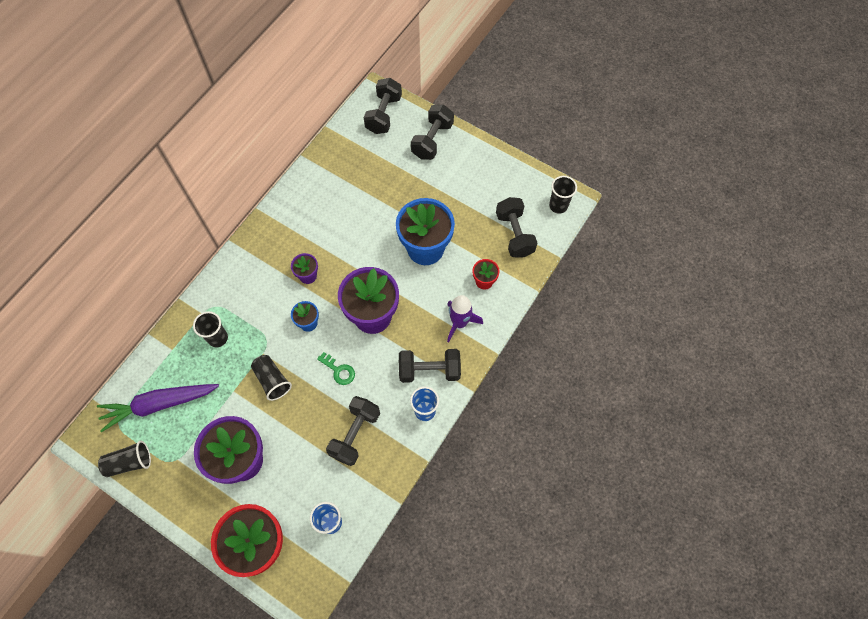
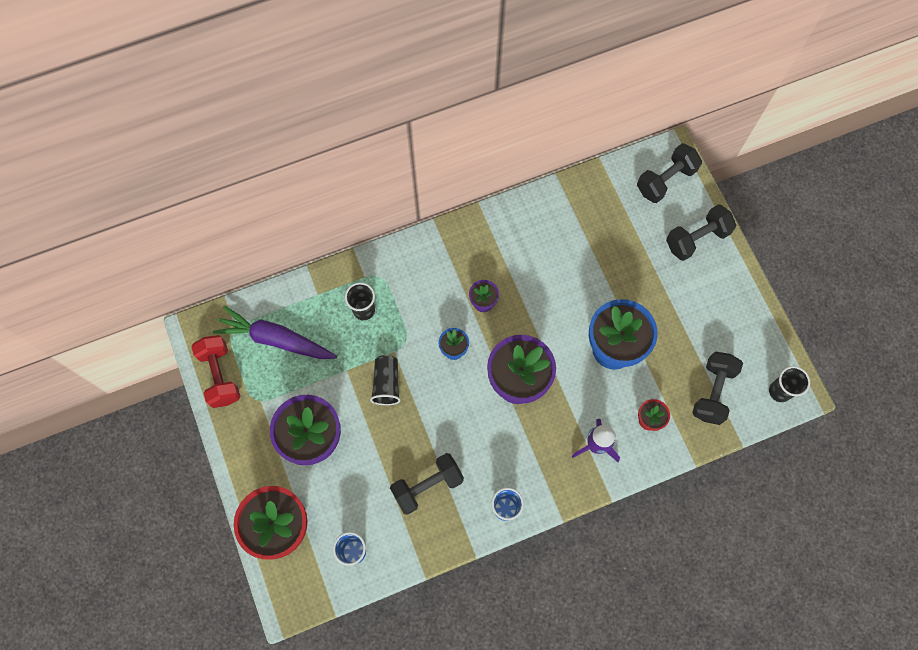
camera: 35 degrees right, 5 degrees up
(129, 462) = (220, 375): black cup -> red dumbbell
(339, 370) = (452, 415): green key -> none
(429, 370) = (535, 473): black dumbbell -> none

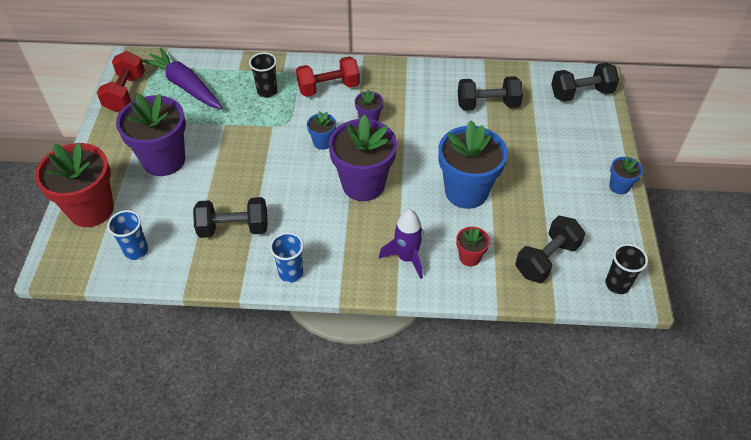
camera: 25 degrees right, 20 degrees down
(386, 383) = (251, 144): black cup -> none
(422, 278) = (328, 88): none -> red dumbbell
(696, 239) = (589, 141): black dumbbell -> black dumbbell (487, 105)
(742, 282) = (619, 186): none -> blue flower pot

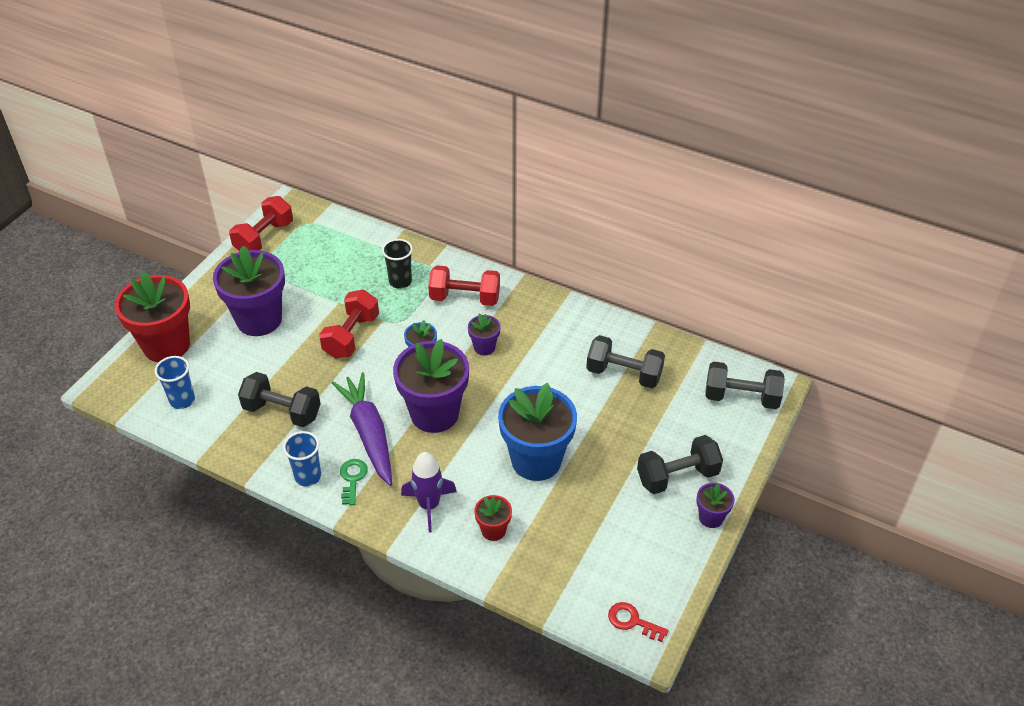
camera: 25 degrees right, 5 degrees down
(185, 86) = (324, 249): purple carrot -> purple carrot (369, 434)
(254, 147) = (351, 336): none -> red dumbbell
(330, 260) = (352, 478): none -> green key
(546, 259) = (573, 564): black dumbbell -> black dumbbell (677, 476)
(617, 284) = (632, 621): black cup -> red key
(619, 186) = (711, 517): blue flower pot -> purple flower pot

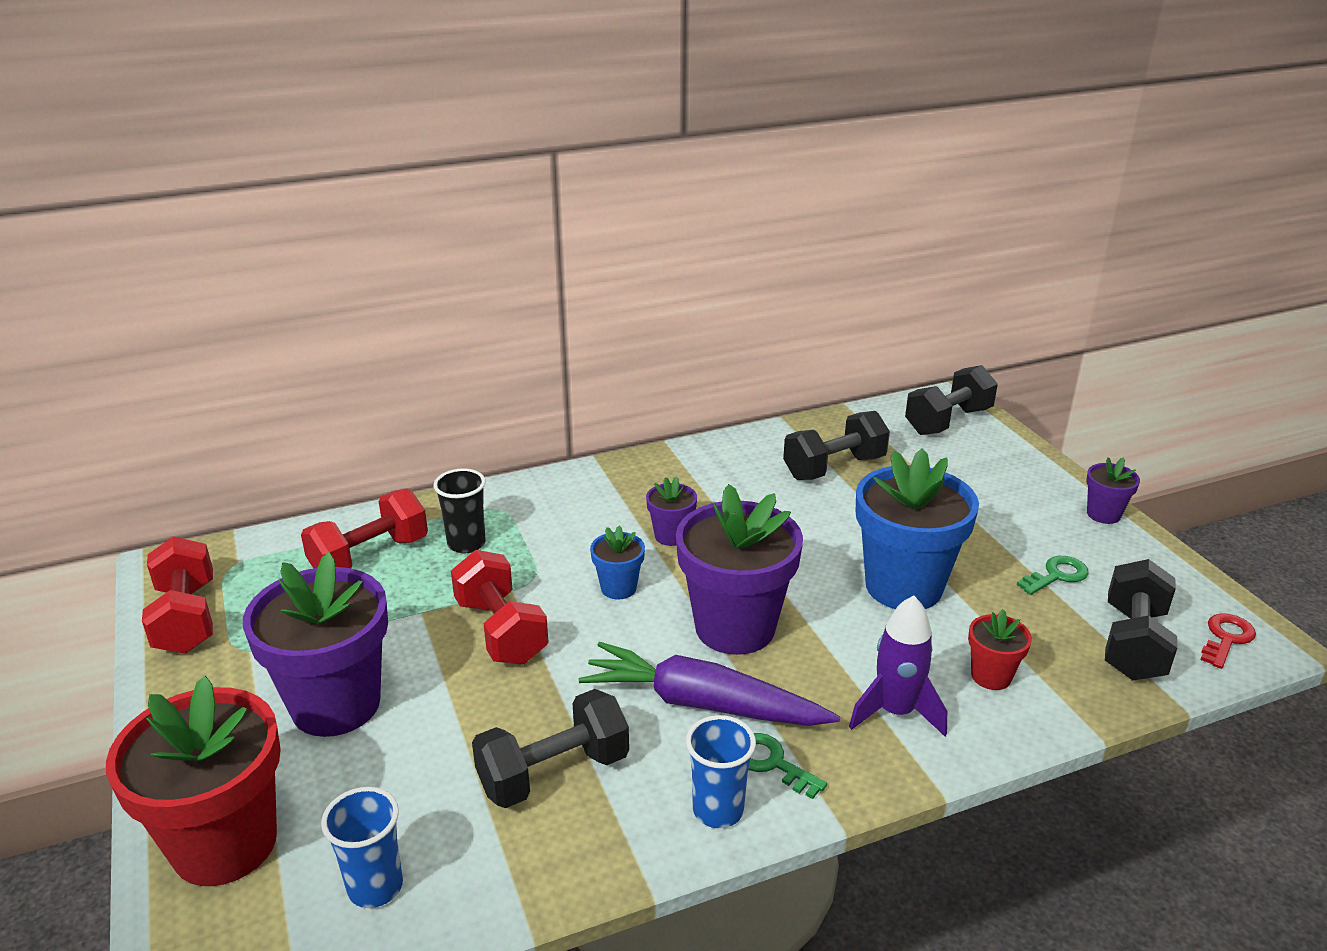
camera: 50 degrees left, 15 degrees down
(465, 298) = (570, 511): red dumbbell -> red dumbbell (370, 557)
(617, 521) = (1057, 575): none -> green key
(632, 621) = (1226, 638): red key -> red key turned 150 degrees clockwise
(677, 476) = (1023, 506): black dumbbell -> black dumbbell (1133, 643)

